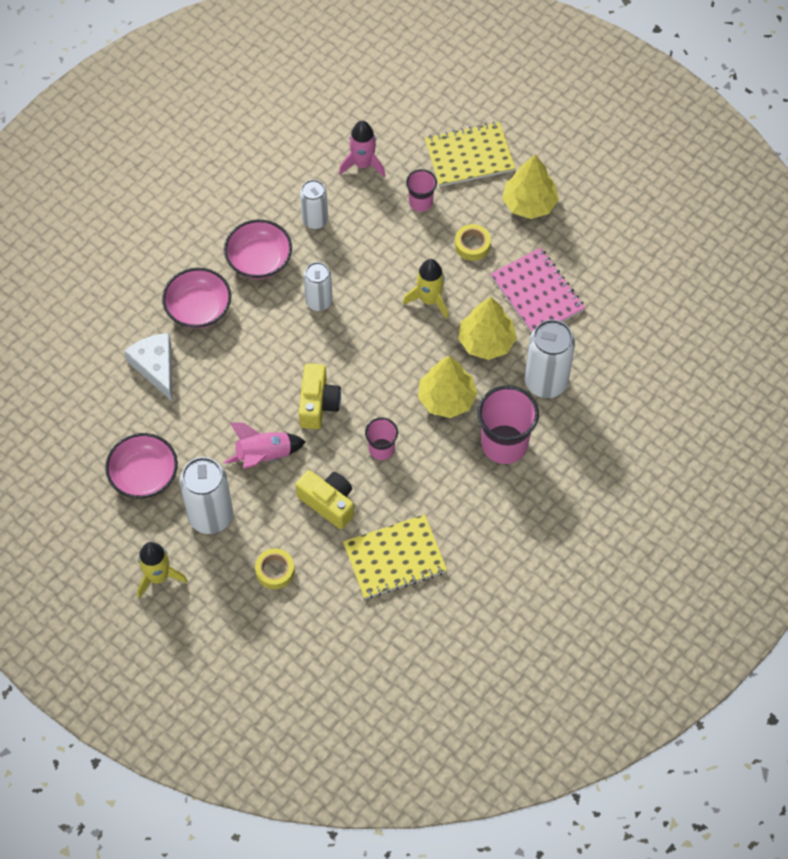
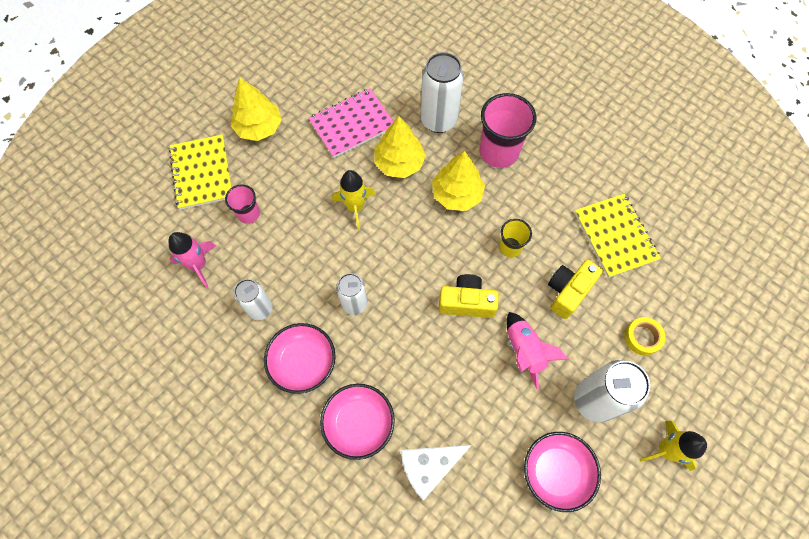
camera: 90 degrees left, 5 degrees up
(381, 449) = (510, 247): pink cup -> yellow cup
(472, 245) = (299, 172): yellow tape -> none

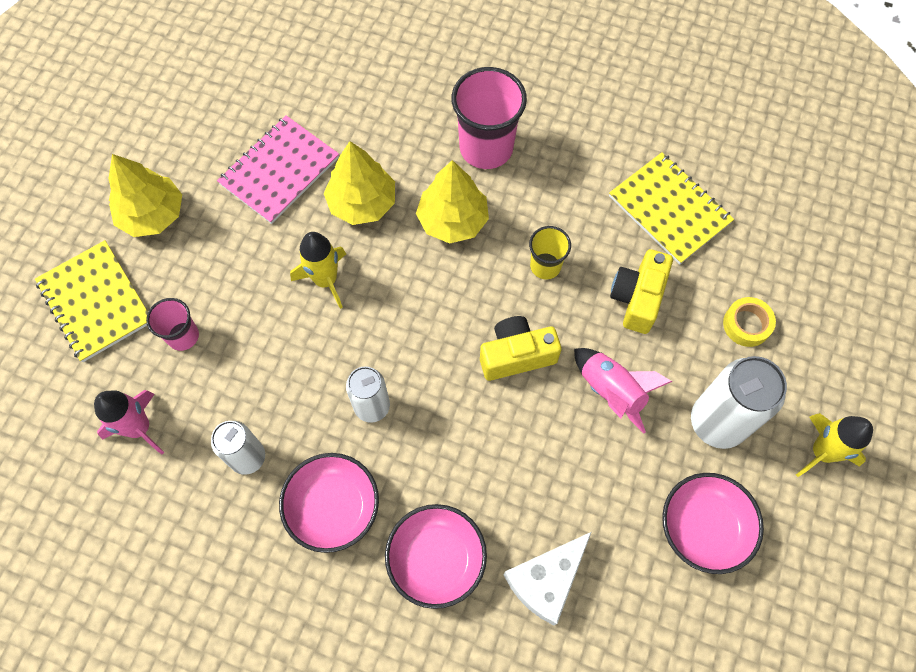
camera: 20 degrees left, 0 degrees up
(438, 120) = (393, 131): white can -> none

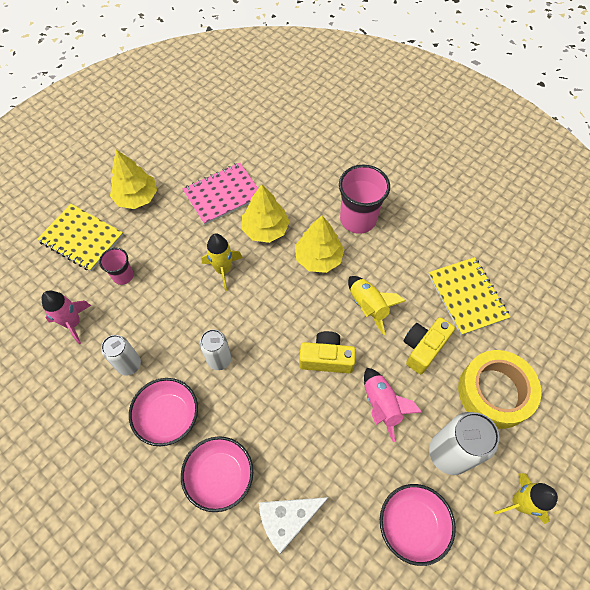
camera: 20 degrees right, 5 degrees down
(95, 302) = (81, 238): yellow notebook -> yellow notebook turned 45 degrees counterclockwise
(545, 266) = (368, 306): yellow cup -> yellow rocket
(746, 324) = (494, 392): yellow tape -> yellow tape, size x2.10

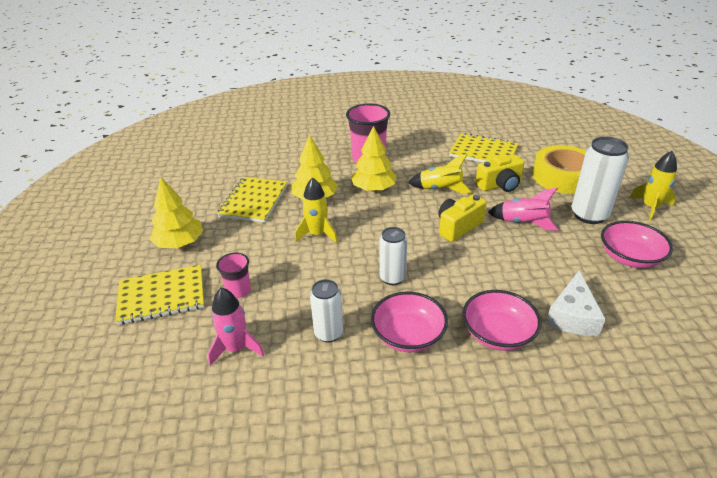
camera: 45 degrees left, 25 degrees down
(222, 194) = (253, 201): pink notebook -> yellow notebook
(423, 348) = (500, 185): yellow camera -> yellow camera turned 105 degrees counterclockwise

